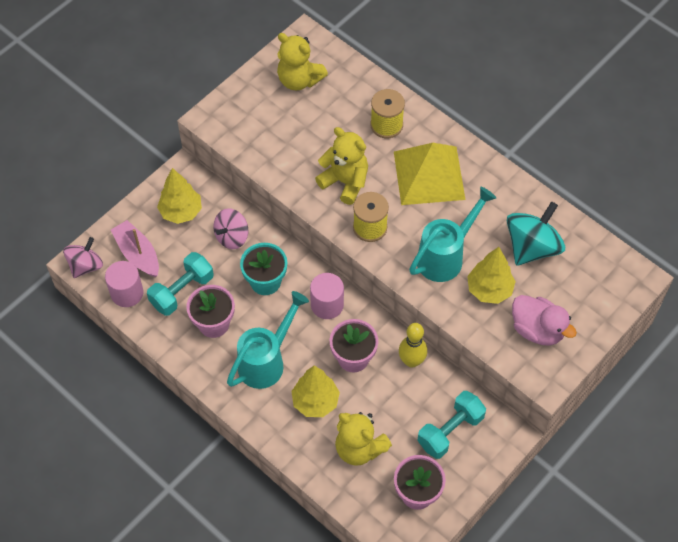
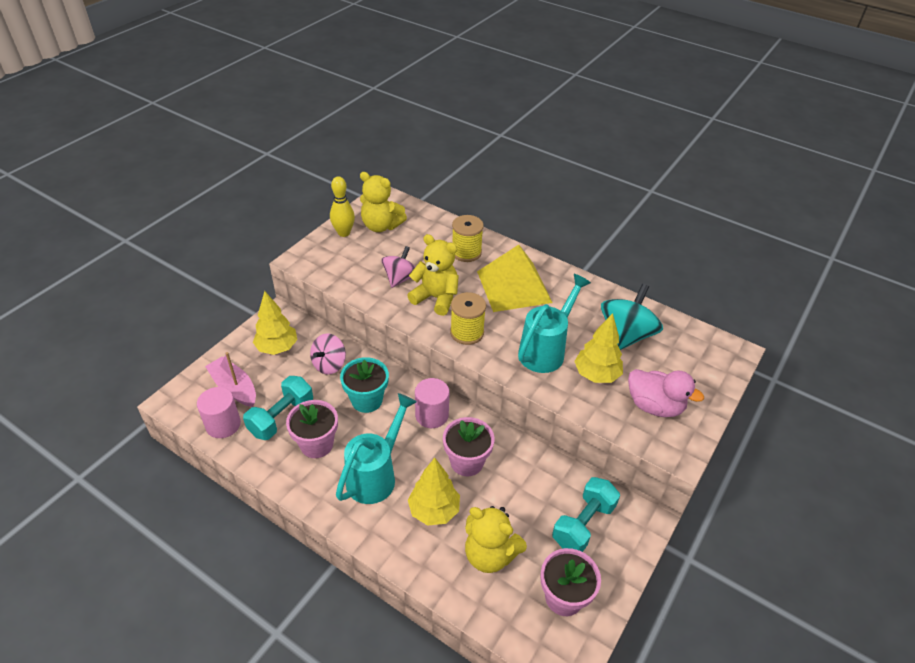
camera: 10 degrees left, 15 degrees down
(85, 266) = (179, 403): pink spinning top -> pink spinning top (400, 278)
(411, 361) = (527, 458): yellow bowling pin -> yellow bowling pin (344, 233)

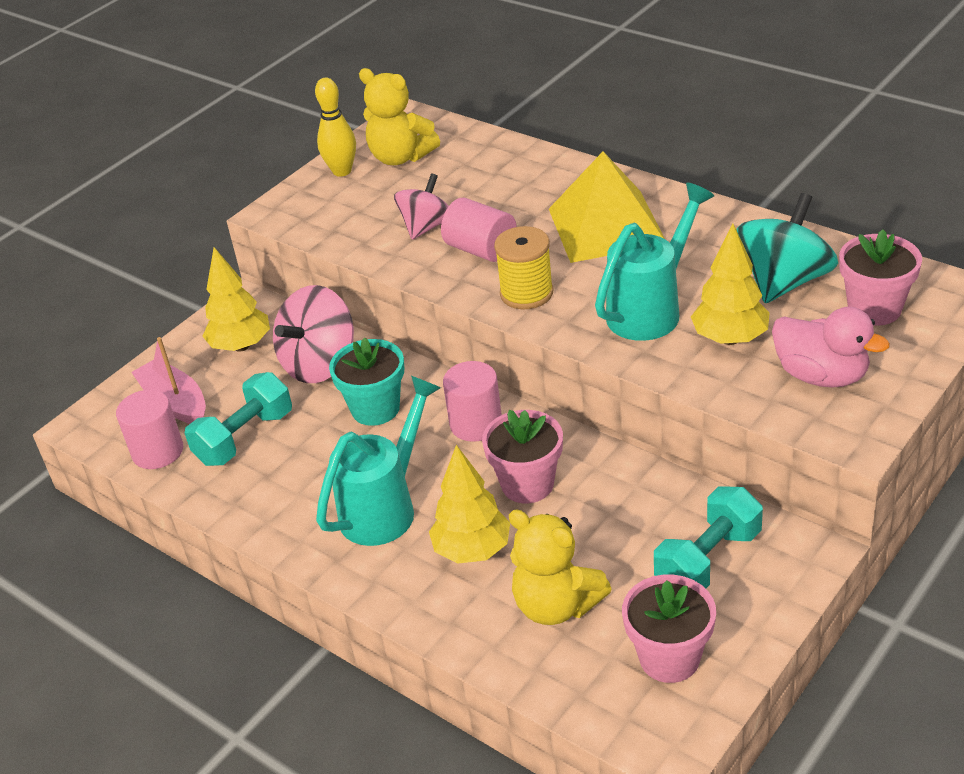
camera: 10 degrees right, 5 degrees down
(316, 444) = (296, 471): pink flower pot -> pink flower pot (874, 309)
(329, 364) = (320, 364): pink spinning top -> pink spinning top, size x1.52
(436, 298) = (481, 249): yellow teddy bear -> pink cylinder
(466, 252) = (533, 184): yellow spool -> none

